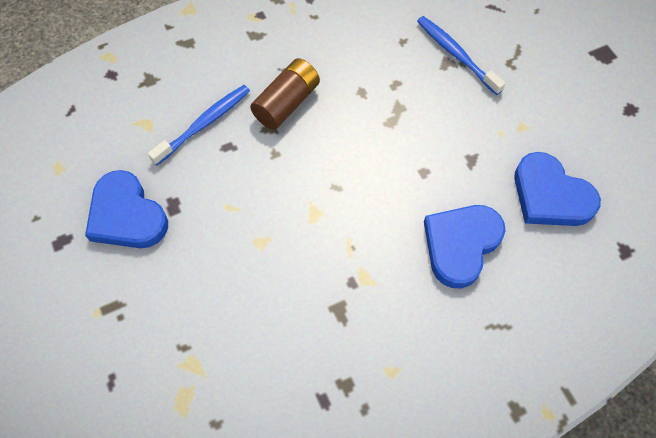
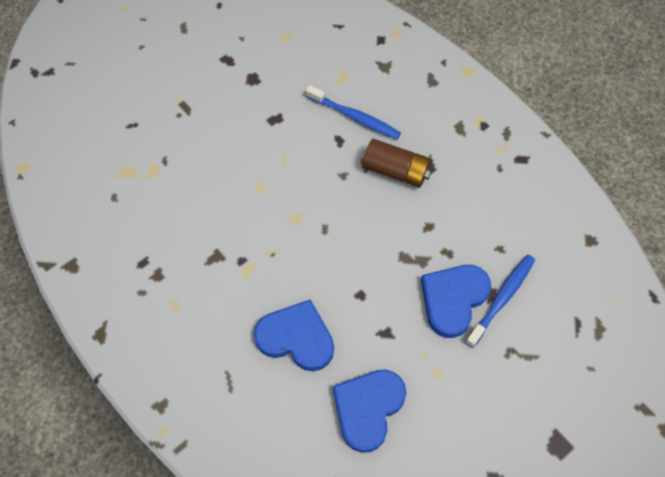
camera: 75 degrees right, 0 degrees up
(127, 215) = (258, 92): blue heart -> blue heart (453, 299)

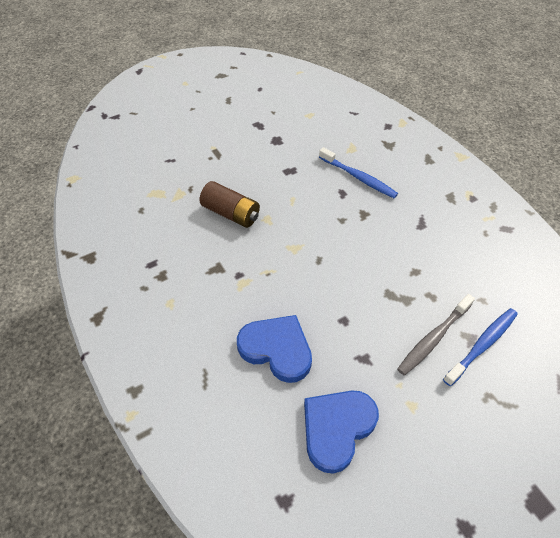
camera: 10 degrees right, 10 degrees down
(396, 171) = (389, 222): brown battery -> brown battery (231, 213)
(453, 299) = (433, 338): blue heart -> grey toothbrush

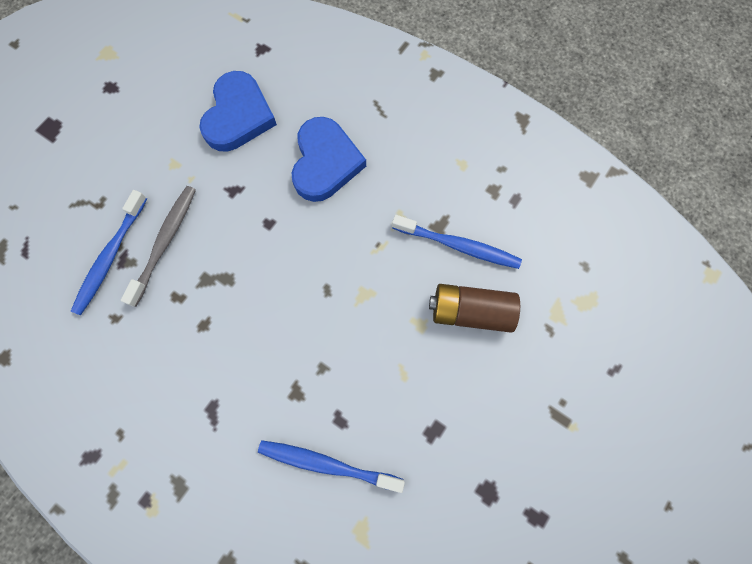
camera: 155 degrees right, 20 degrees up
(212, 251) = (458, 245): none -> blue toothbrush
(277, 349) = (325, 162): blue heart -> blue heart turned 90 degrees counterclockwise

